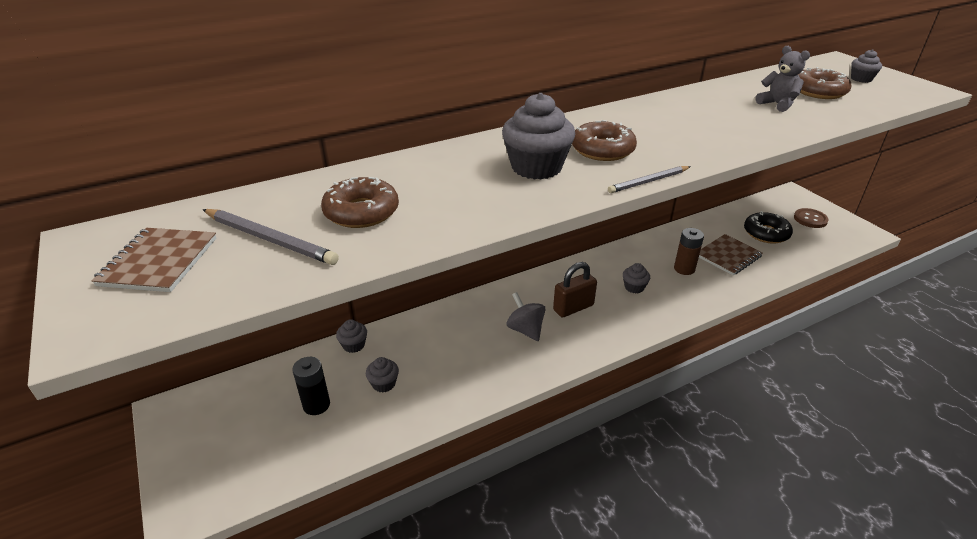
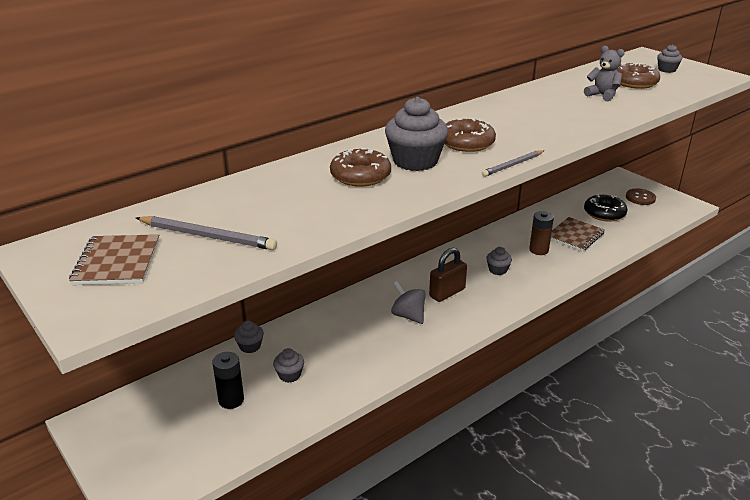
camera: 10 degrees left, 5 degrees down
(361, 212) = (278, 208): brown donut -> brown donut (360, 176)

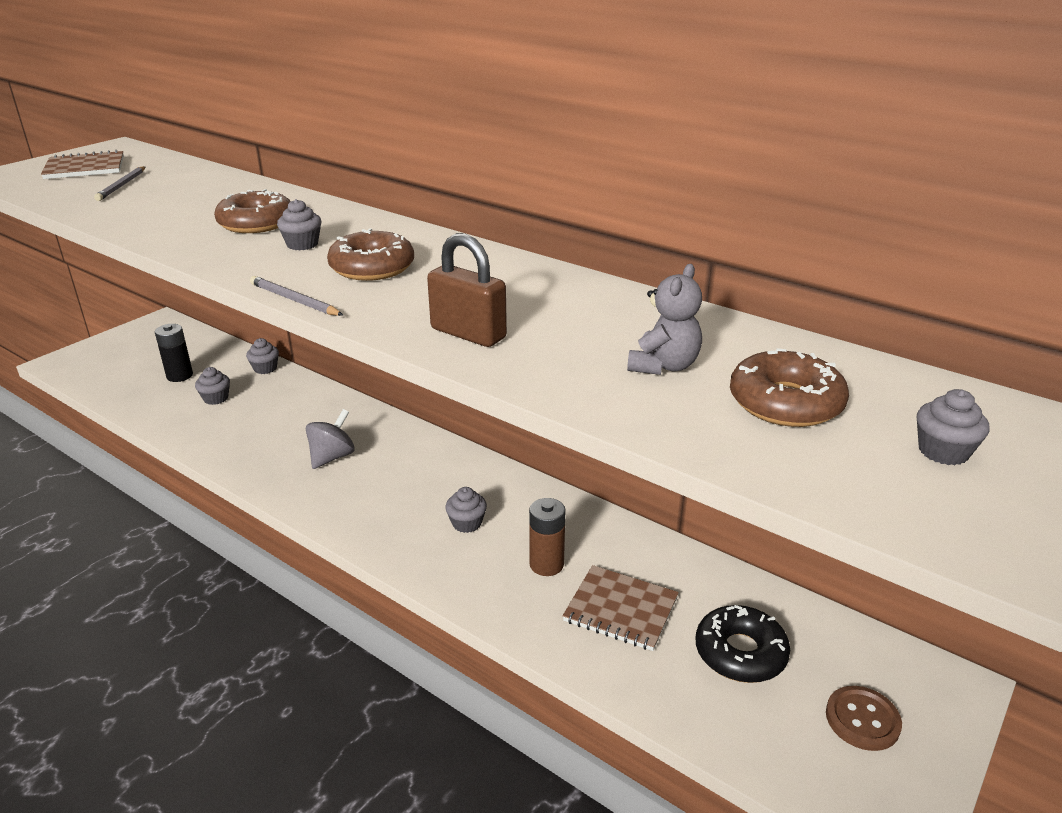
camera: 75 degrees right, 0 degrees up
(207, 236) = (122, 185): grey pencil -> grey pencil, size x0.66
(415, 161) = (302, 244): grey cupcake -> grey cupcake, size x0.51
(447, 293) = (392, 482): brown padlock -> brown padlock (468, 334)

